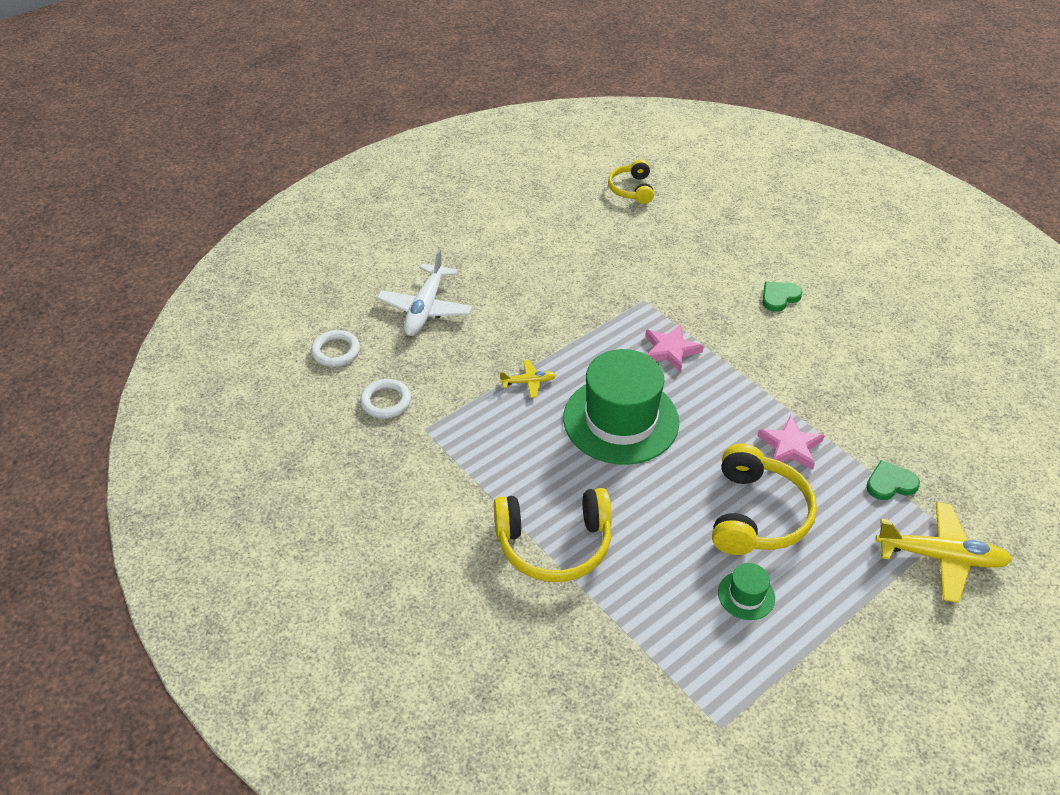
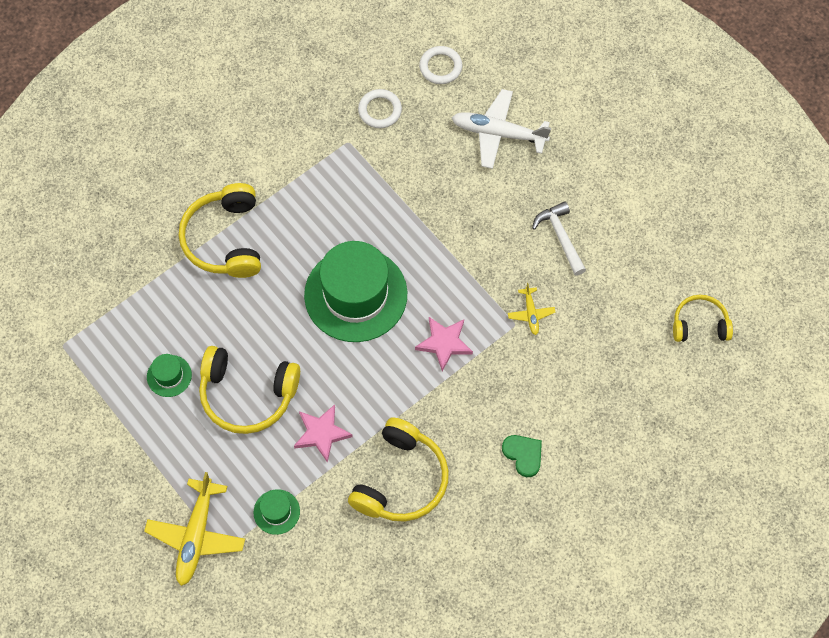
camera: 90 degrees right, 20 degrees up
(528, 382) = (402, 221): yellow plane -> yellow plane (531, 313)
(546, 268) = (560, 237): none -> white hammer
(826, 383) = (401, 480): none -> yellow headphones
(890, 483) = (276, 512): green heart -> green hat

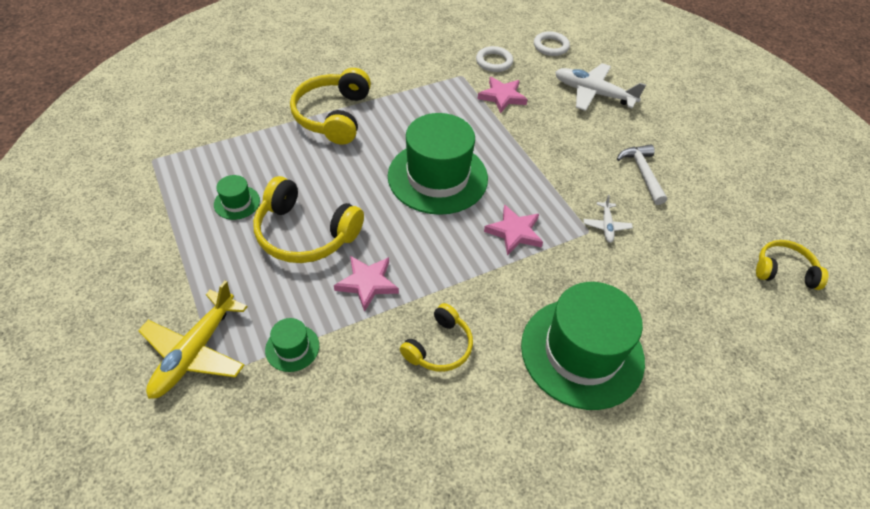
camera: 10 degrees right, 15 degrees down
(399, 164) = (502, 97): none -> pink star
(401, 480) = (439, 346): yellow headphones -> yellow headphones, size x0.61
(523, 455) = (582, 352): green heart -> green hat
(531, 313) = (606, 226): yellow plane -> white plane

